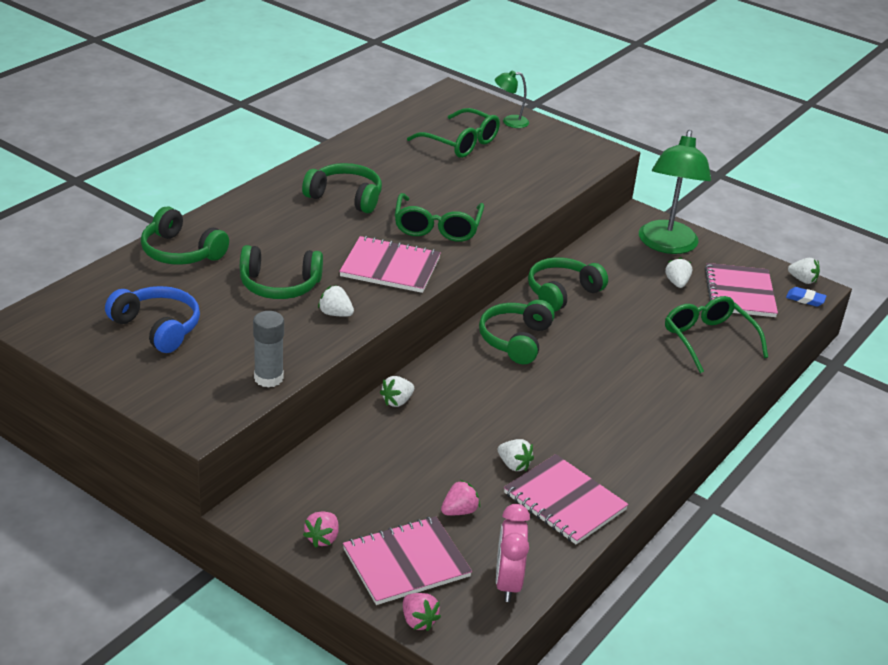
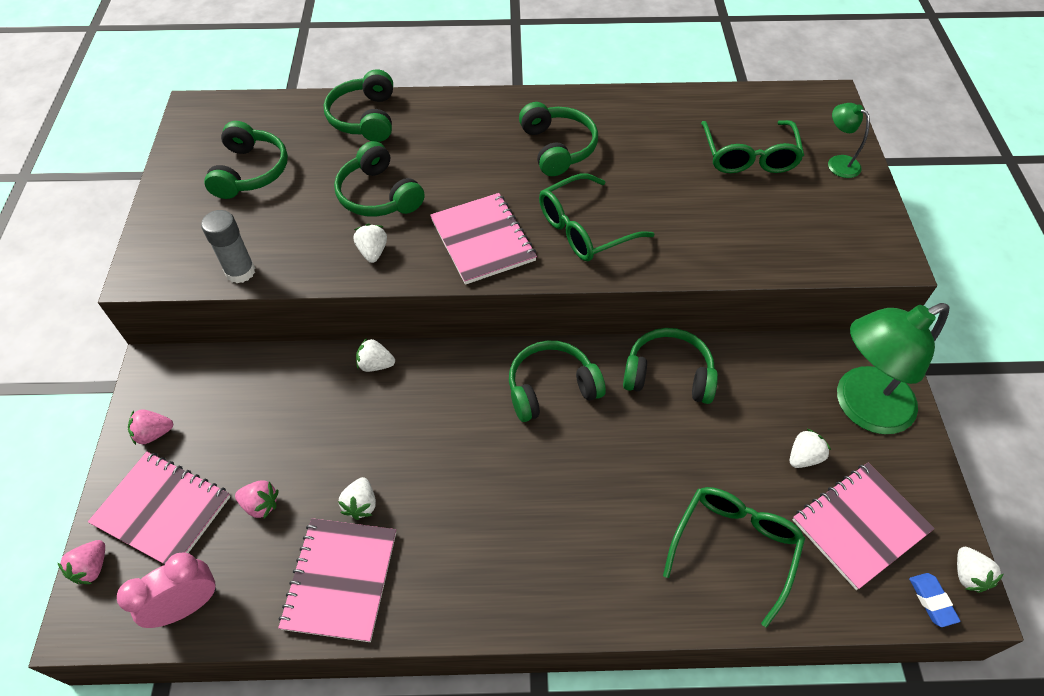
camera: 55 degrees right, 20 degrees up
(157, 328) = (250, 171): blue headphones -> green headphones

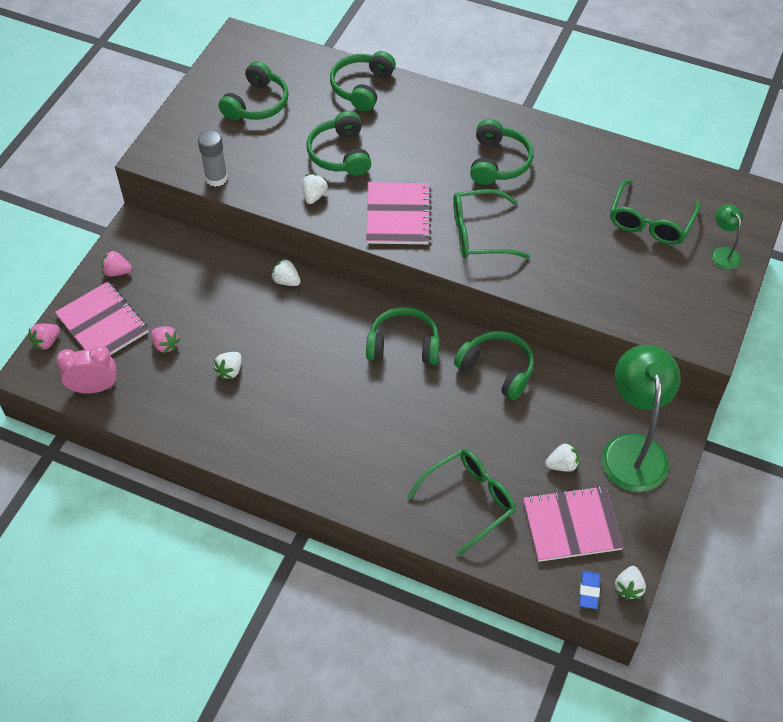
camera: 25 degrees right, 0 degrees up
(340, 580) = (194, 411): pink notebook -> none
(861, 407) = (632, 449): green lamp -> green lamp turned 90 degrees clockwise

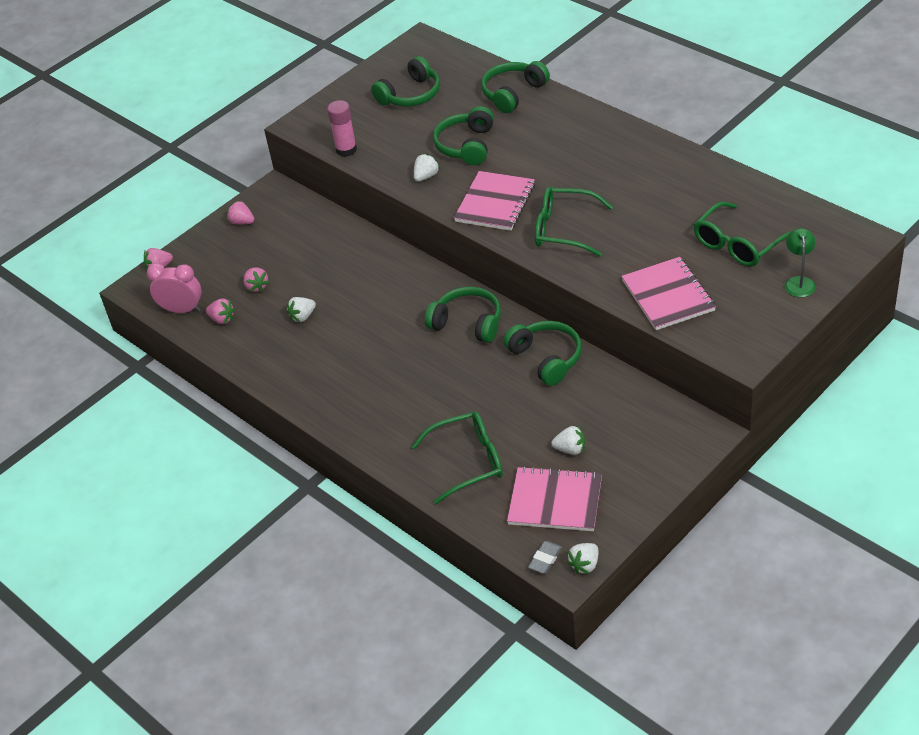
camera: 25 degrees right, 10 degrees down
(103, 324) = (211, 261): pink notebook -> pink notebook (668, 295)
(144, 390) = (222, 319): none -> pink strawberry
(216, 178) = (346, 150): grey glue stick -> pink glue stick
(286, 281) = (386, 253): white strawberry -> none
(498, 162) = (611, 172): green headphones -> none
(589, 591) = (545, 559): blue eraser -> grey eraser
(632, 449) = (646, 449): green lamp -> none

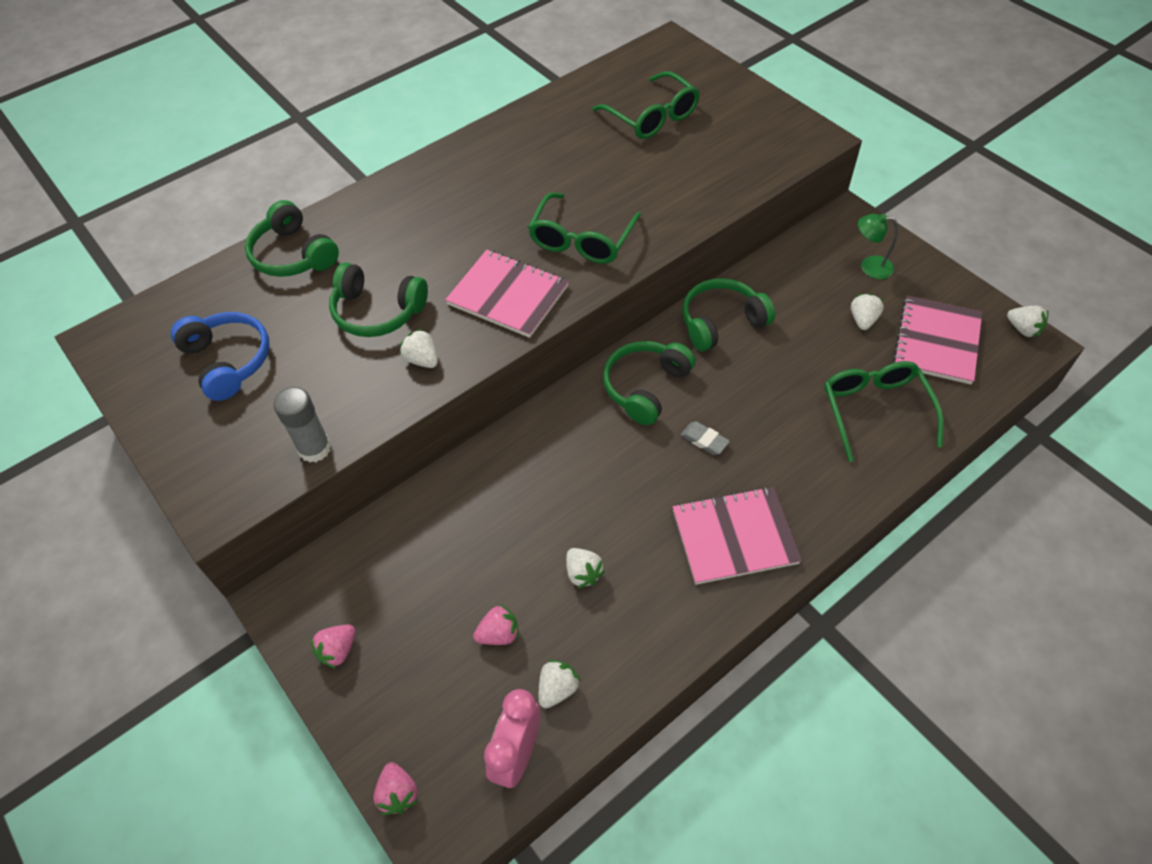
camera: 85 degrees left, 10 degrees up
(222, 319) = (557, 689): pink strawberry -> white strawberry
(346, 150) = (315, 448): pink glue stick -> grey glue stick
(410, 95) = (228, 361): green headphones -> blue headphones
(545, 559) = (1017, 359): grey eraser -> grey eraser (704, 440)
(668, 295) = (717, 175): pink notebook -> pink notebook (734, 537)
(799, 282) = (719, 88): green lamp -> green lamp (869, 267)

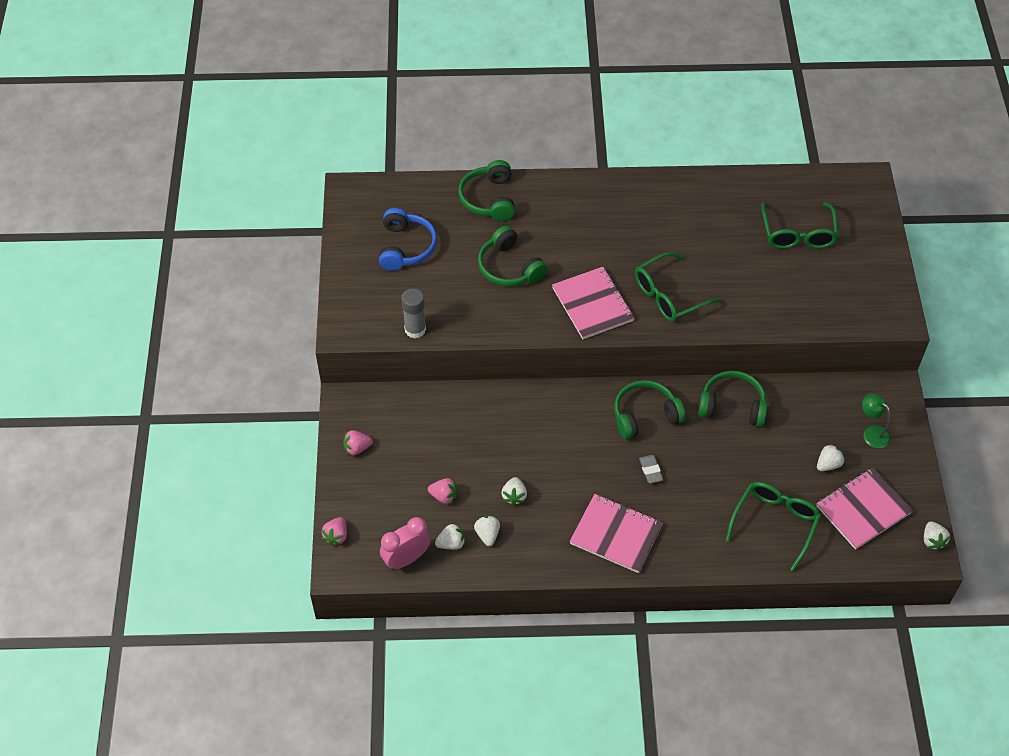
camera: 35 degrees right, 0 degrees up
(422, 359) = (511, 314): white strawberry -> white strawberry (487, 534)

